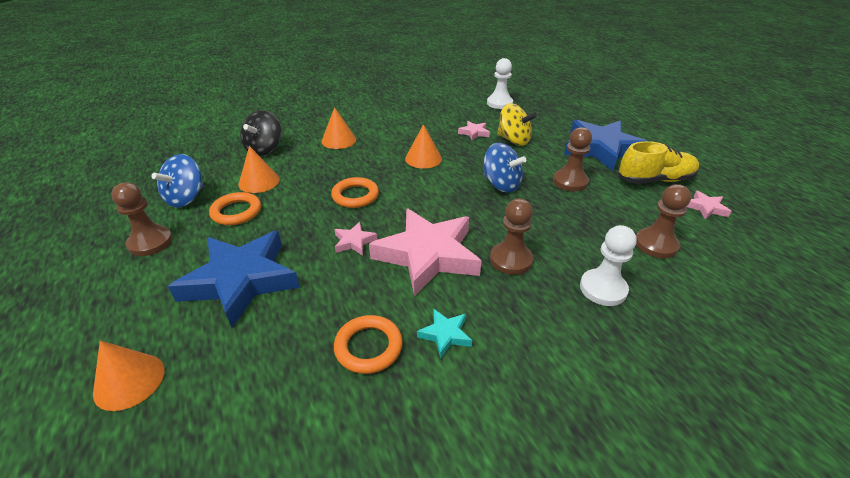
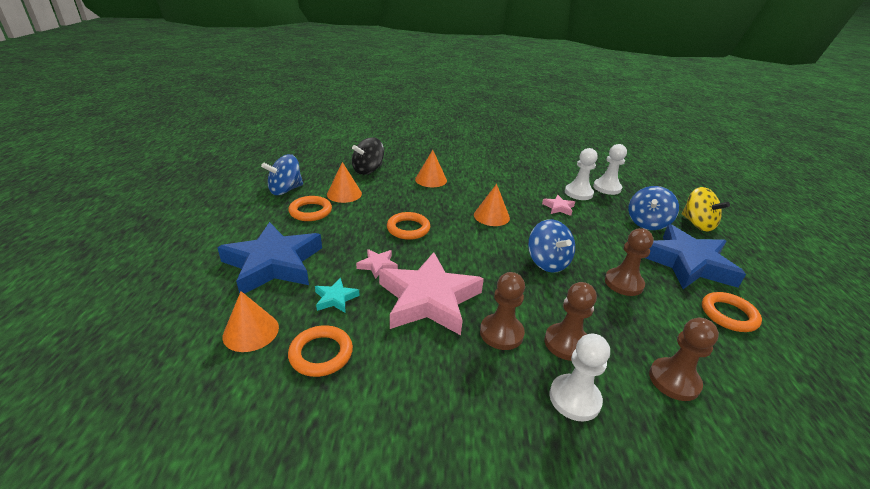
camera: 25 degrees right, 5 degrees down
(129, 381) = (152, 304): orange cone -> orange cone (251, 331)
(150, 242) = (239, 214): brown pawn -> brown pawn (566, 343)
(445, 334) = (389, 372): turquoise star -> turquoise star (335, 298)
(480, 115) = (578, 193): none -> white pawn
(513, 140) = (594, 226): yellow spinning top -> yellow spinning top (697, 224)
(551, 125) = (647, 223): none -> blue spinning top
(655, 180) = (728, 315): yellow shoe -> orange ring
(706, 208) = (773, 367): pink star -> none

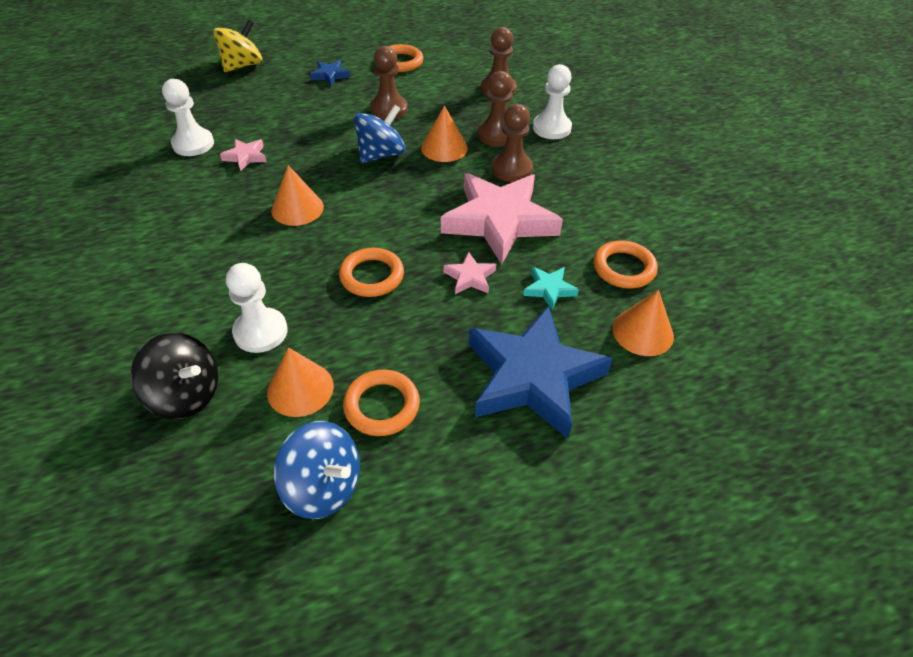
camera: 110 degrees left, 15 degrees up
(431, 179) = (200, 295): orange cone -> orange cone (444, 148)
(607, 188) = (167, 122): white pawn -> white pawn (260, 332)
(647, 223) = (256, 95): blue spinning top -> none
(687, 263) = (330, 75): blue star -> blue star, size x0.42

